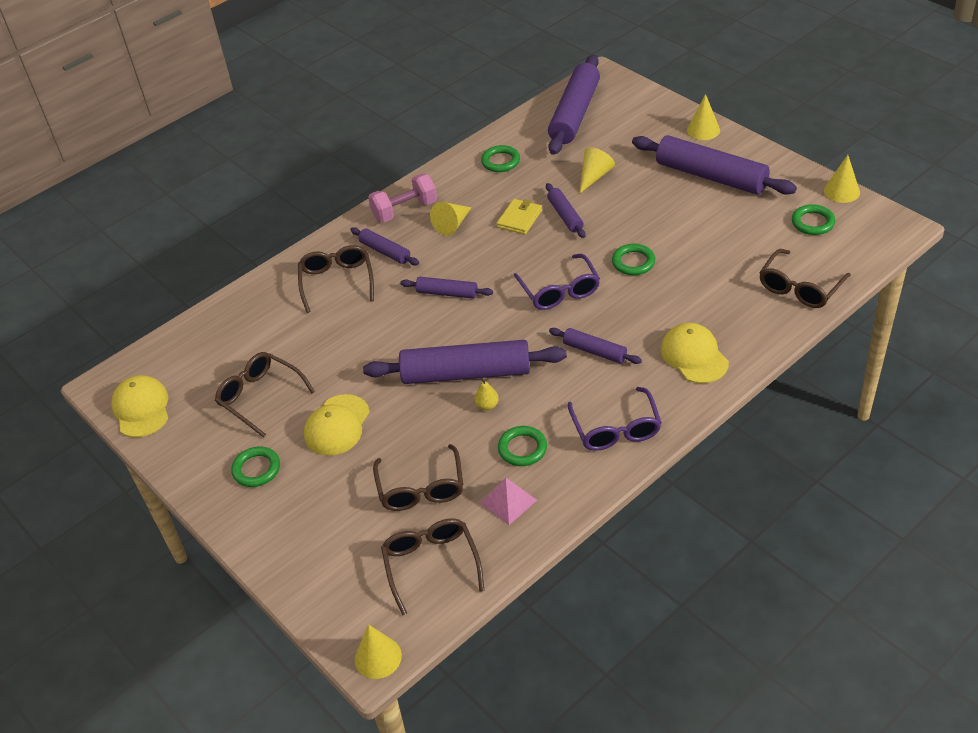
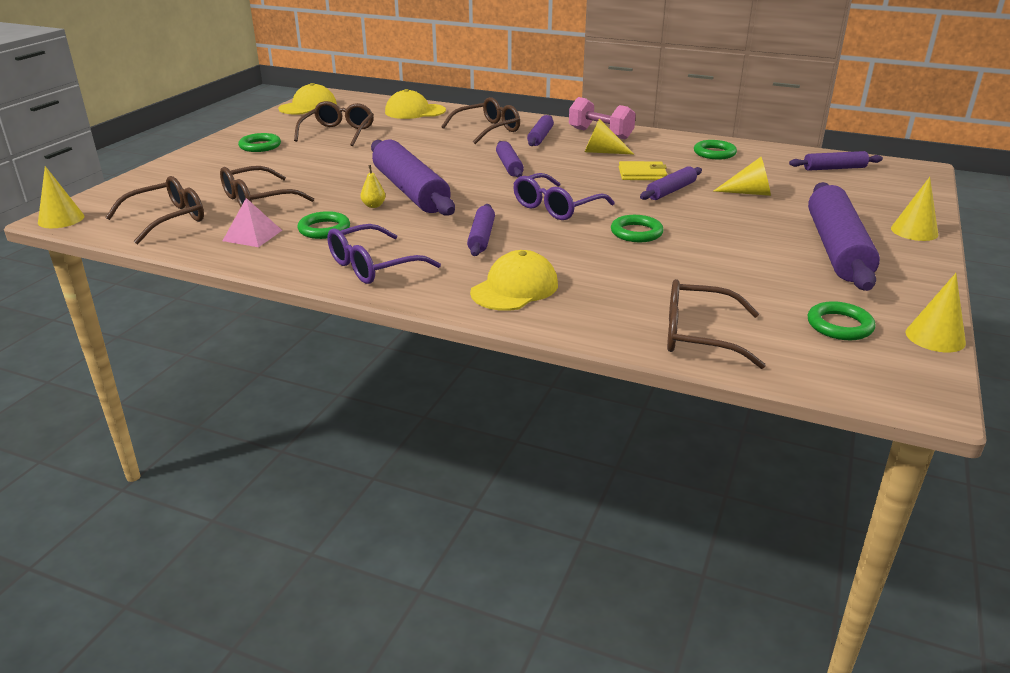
camera: 60 degrees right, 15 degrees down
(337, 425) = (319, 160): yellow cap -> yellow cap (415, 111)
(574, 114) = (834, 168): purple rolling pin -> purple rolling pin, size x0.51

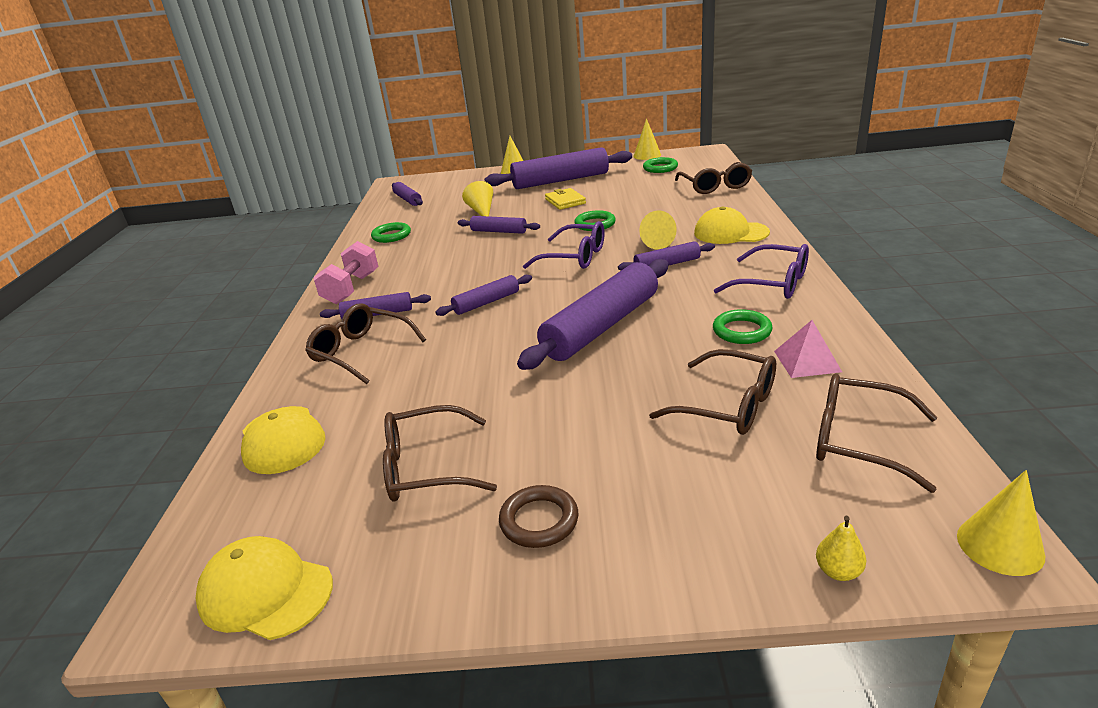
camera: 110 degrees left, 0 degrees up
(260, 146) = (539, 520): green ring -> brown ring
(373, 206) = (659, 330): yellow pear -> yellow pear (838, 571)
(602, 152) = (413, 274): yellow cone -> yellow cone (654, 242)
(642, 174) = (466, 247): yellow wallet -> yellow wallet (565, 201)

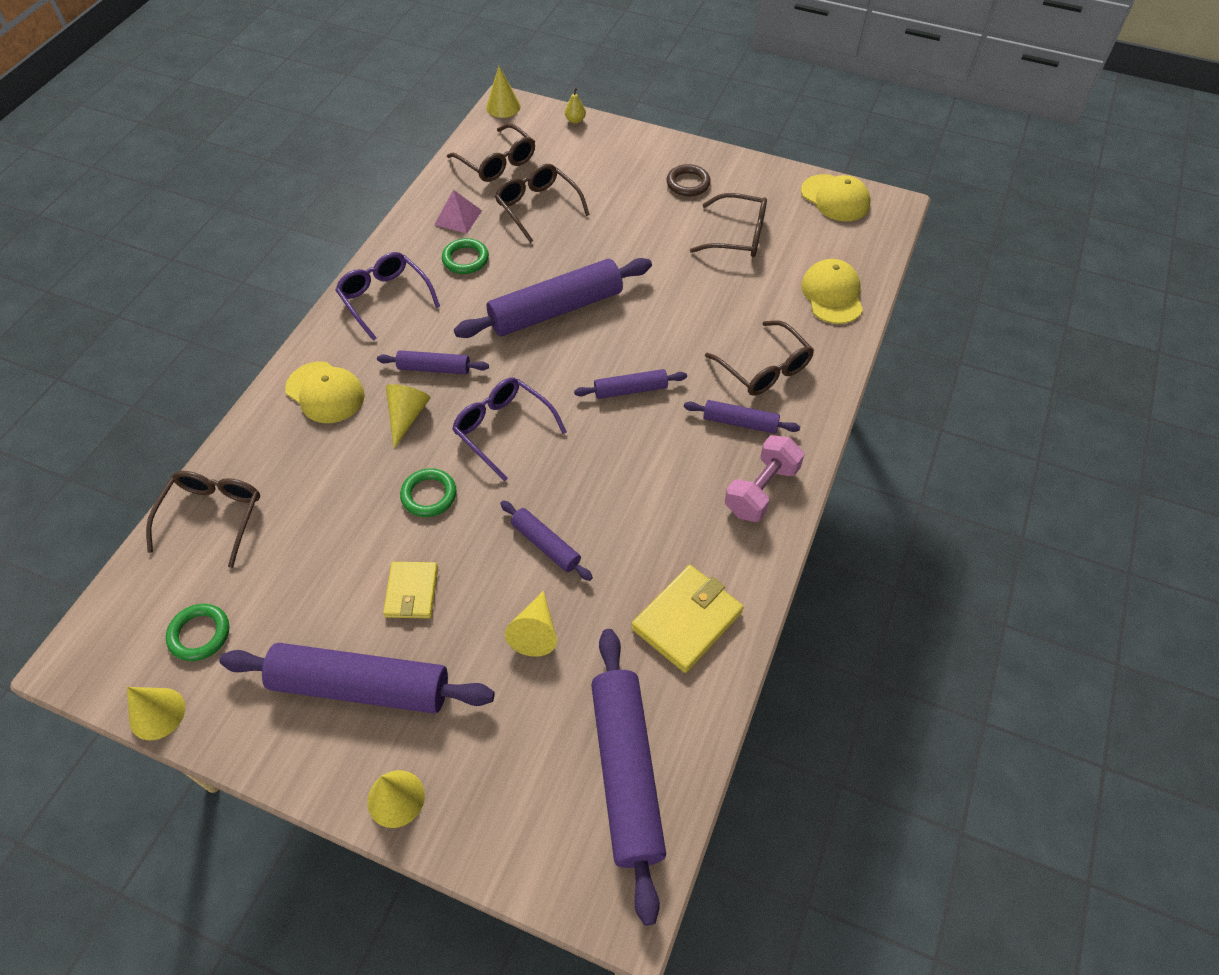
camera: 160 degrees left, 25 degrees up
(391, 236) = (687, 620): green ring -> yellow wallet
(407, 199) = (626, 772): purple rolling pin -> purple rolling pin, size x1.98

